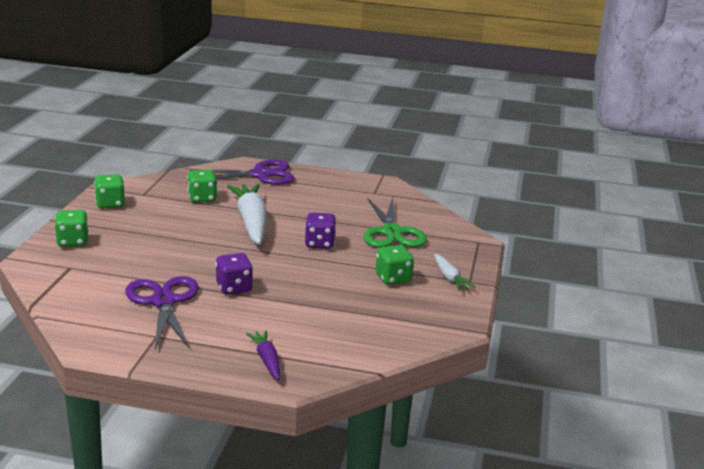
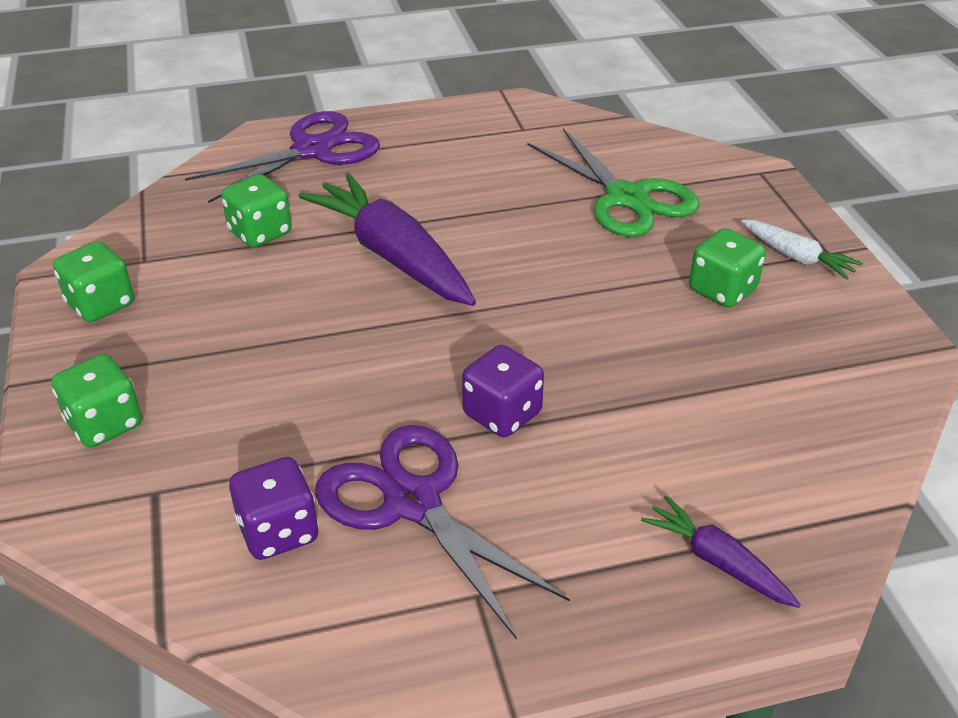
camera: 25 degrees left, 15 degrees up
(251, 222) = (393, 256): white carrot -> purple carrot
(319, 244) = (544, 261): purple dice -> purple dice (278, 531)

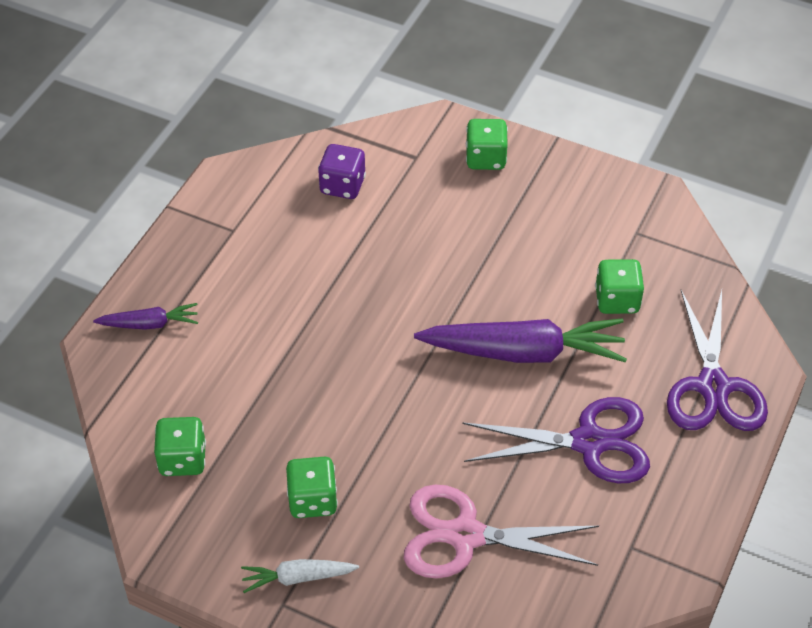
camera: 130 degrees right, 10 degrees up
(101, 304) = (602, 195): green dice -> green dice (183, 459)
(413, 502) = (308, 240): purple scissors -> purple scissors (589, 442)
(502, 414) = (327, 311): purple dice -> none
(626, 198) = (465, 535): green scissors -> pink scissors

